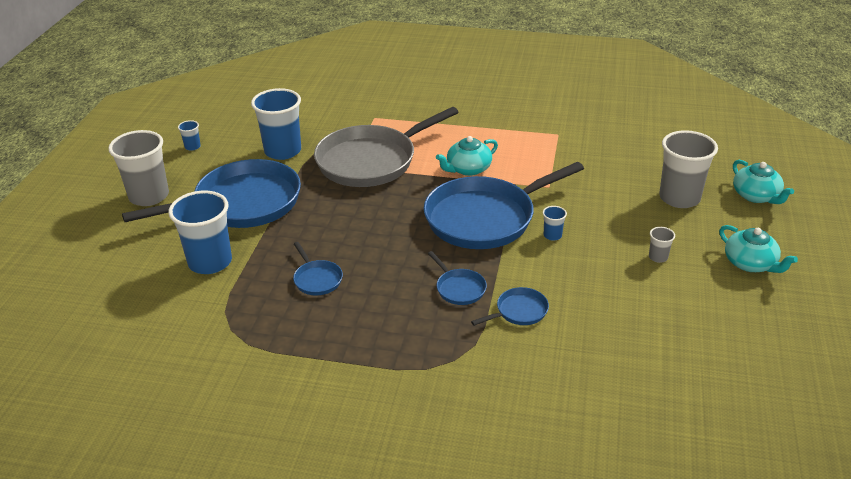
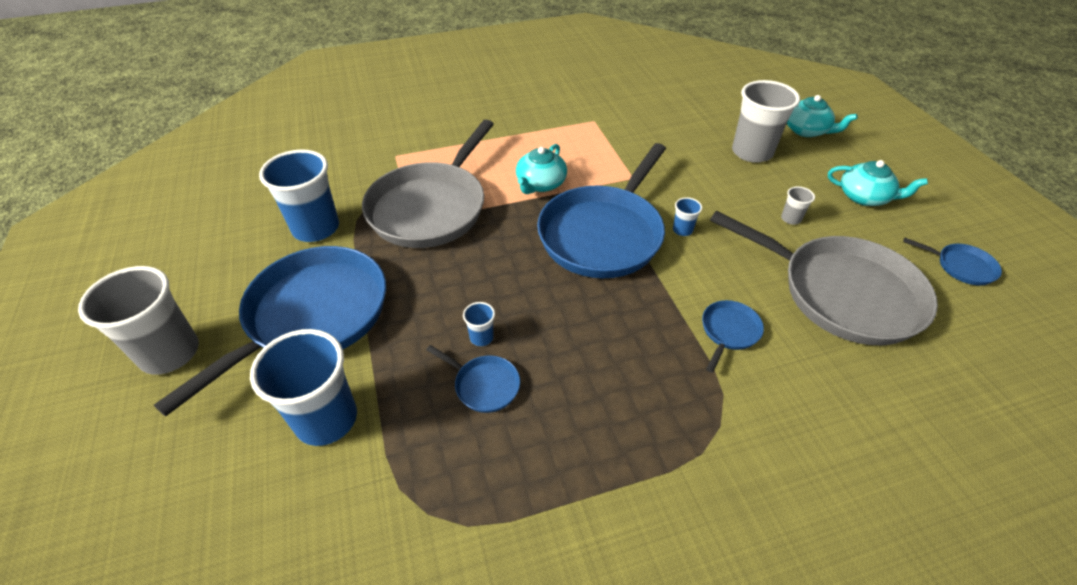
camera: 30 degrees left, 10 degrees up
(192, 147) = (189, 260): blue cup -> blue cup (481, 337)
(459, 288) = (648, 329): blue pan -> blue pan (961, 267)
(642, 320) = (841, 293): none -> grey pan

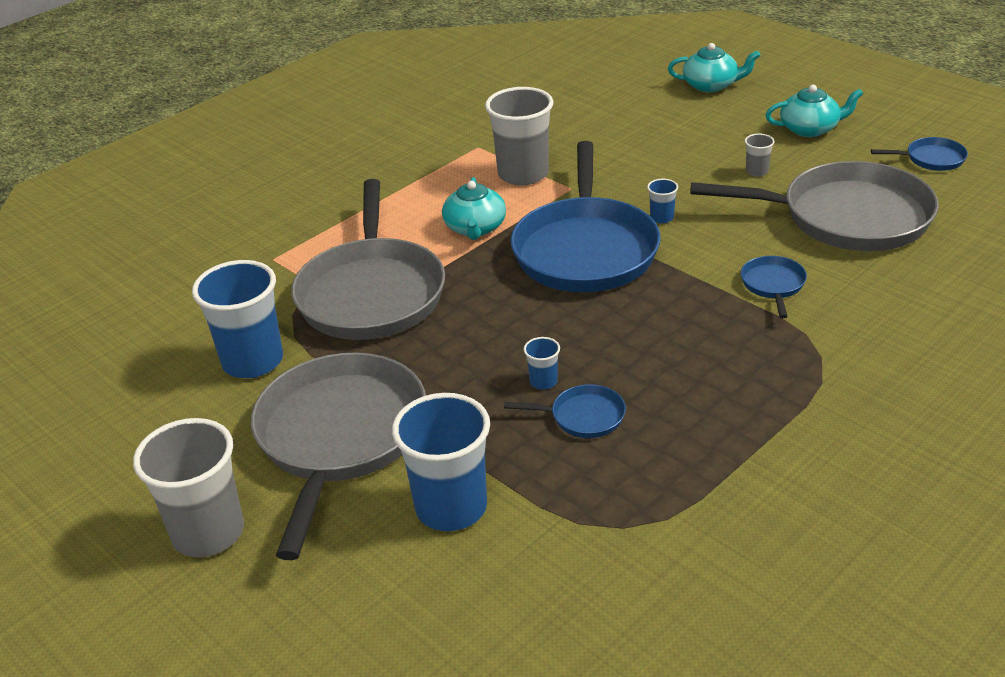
camera: 25 degrees left, 10 degrees down
(311, 316) = (340, 437): blue pan -> grey pan
(752, 152) = (673, 124): grey cup -> grey cup (523, 174)

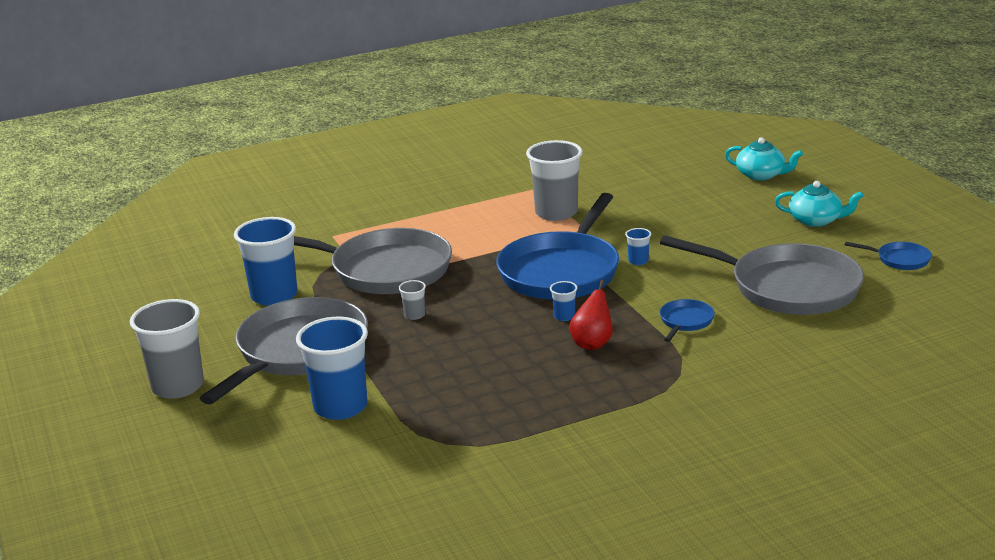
camera: 20 degrees right, 10 degrees down
(371, 293) = (384, 270): grey pan -> grey pan turned 90 degrees counterclockwise
(475, 228) = (491, 242): turquoise teapot -> none
(543, 382) = (461, 348): blue cup -> blue cup (564, 316)
(583, 417) = (472, 374): blue pan -> none
(693, 339) = (592, 344): none -> red pear
(757, 171) = (743, 243): grey cup -> grey cup (414, 315)

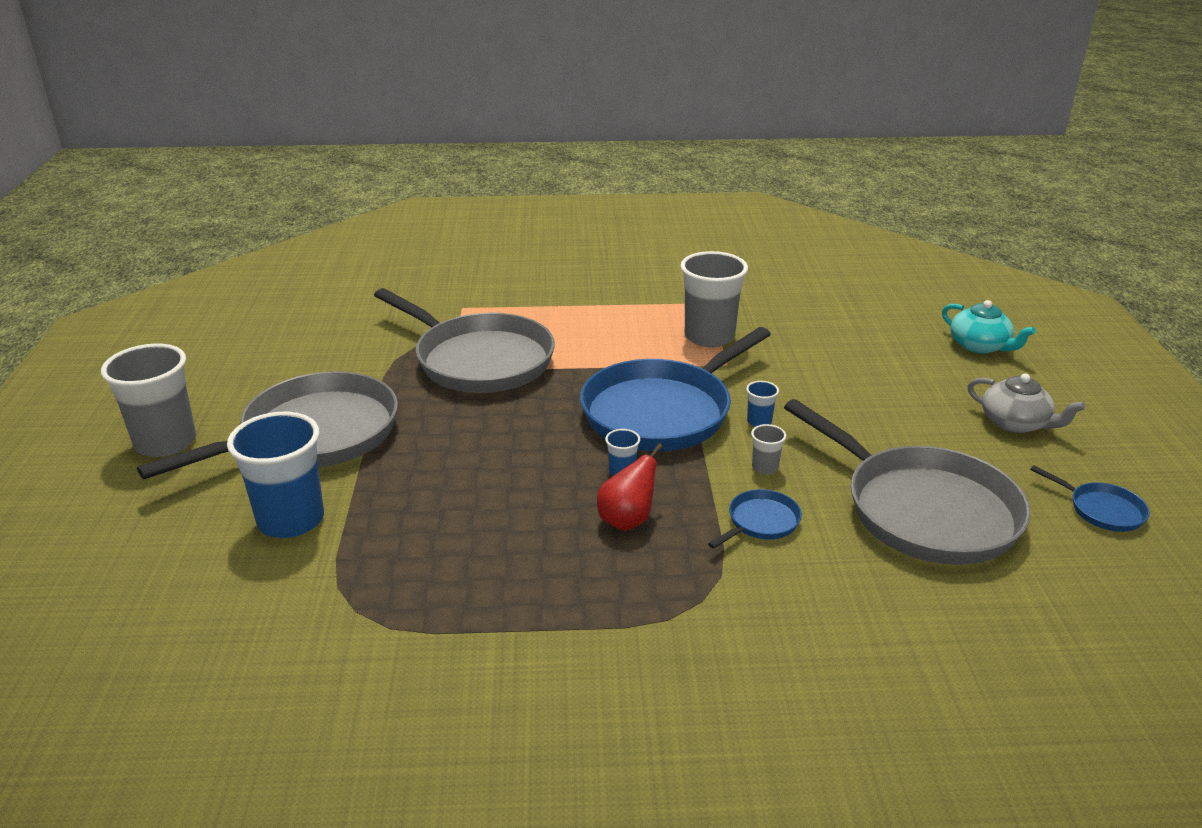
camera: 20 degrees right, 5 degrees up
(274, 296) = (349, 361): blue cup -> none
(414, 315) = (463, 423): grey cup -> grey cup (765, 468)
(816, 220) = (1015, 423): turquoise teapot -> grey teapot

